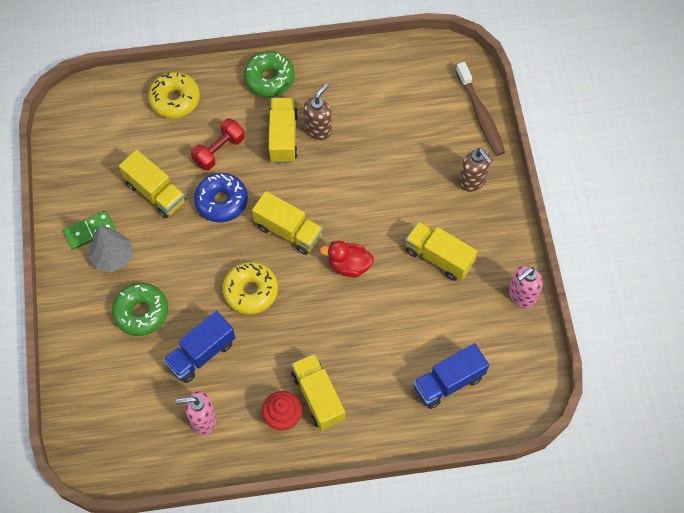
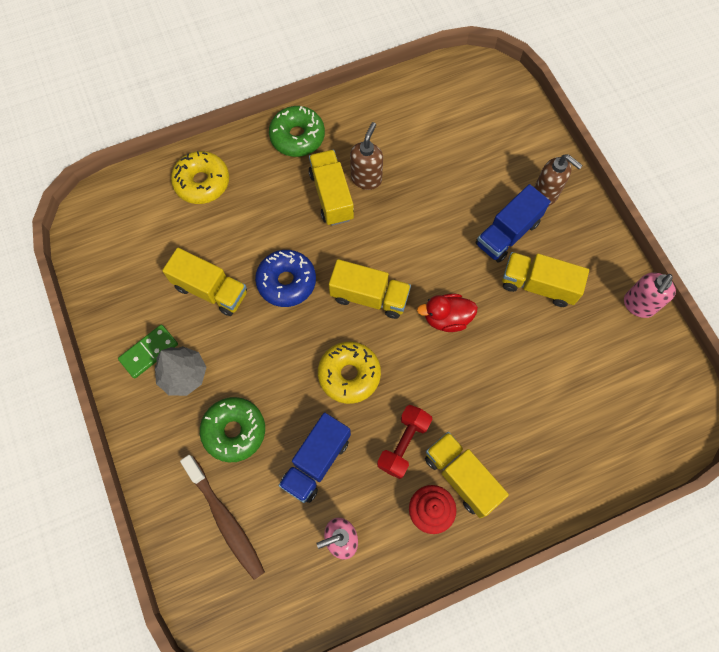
camera: 15 degrees left, 5 degrees up
(219, 150) = (266, 226): red dumbbell -> red dumbbell (403, 444)
(448, 382) = (596, 421): blue truck -> blue truck (507, 233)
(480, 115) = (529, 124): brown toothbrush -> brown toothbrush (225, 520)

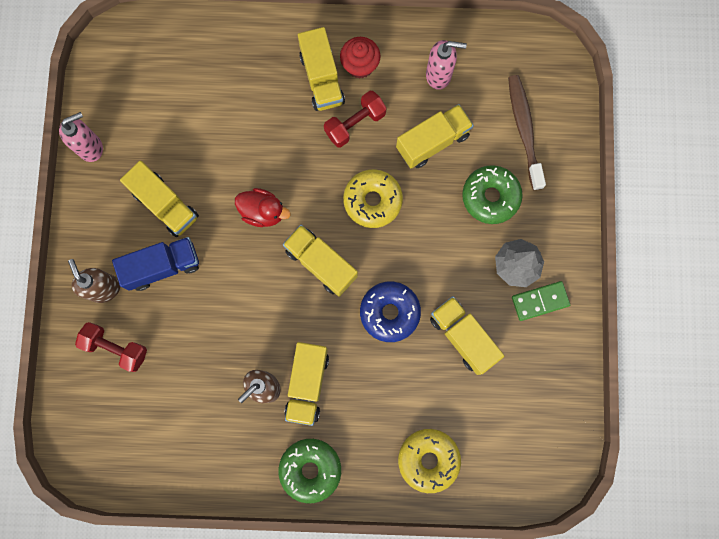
camera: 155 degrees left, 10 degrees up
(316, 462) = (432, 142): blue truck -> yellow truck
(506, 156) = (116, 348): none -> red dumbbell

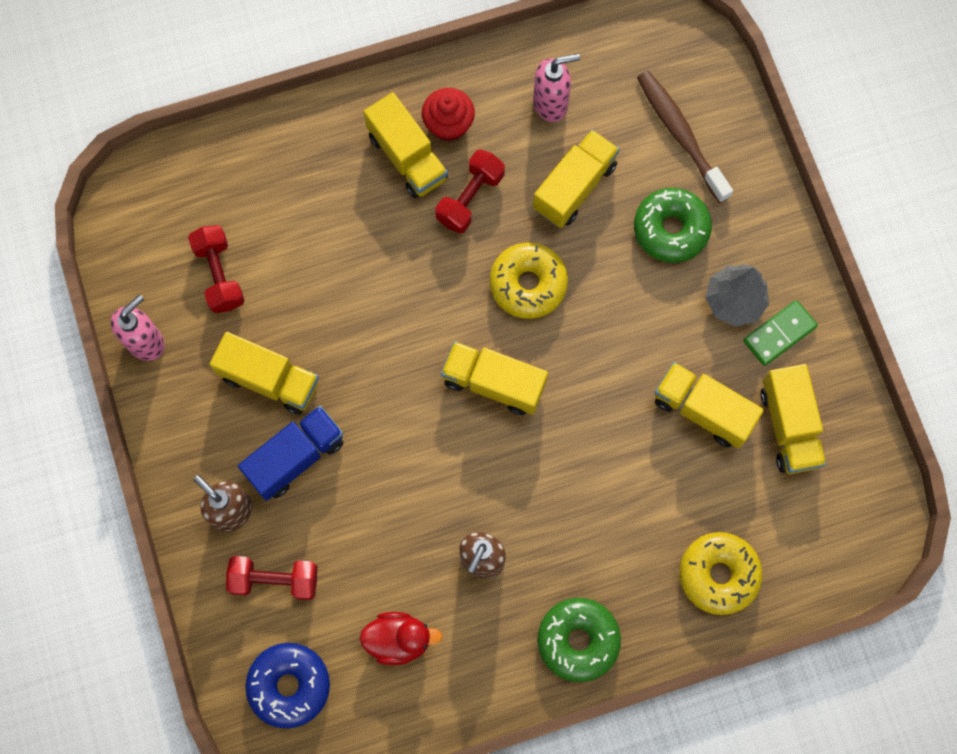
camera: 20 degrees left, 5 degrees down
(159, 117) = (219, 275): none -> red dumbbell
(263, 212) = (397, 345): red duck -> red duck (399, 639)
(307, 384) = (534, 537): yellow truck -> yellow truck (789, 426)
(389, 312) = (602, 413): blue donut -> blue donut (289, 685)

